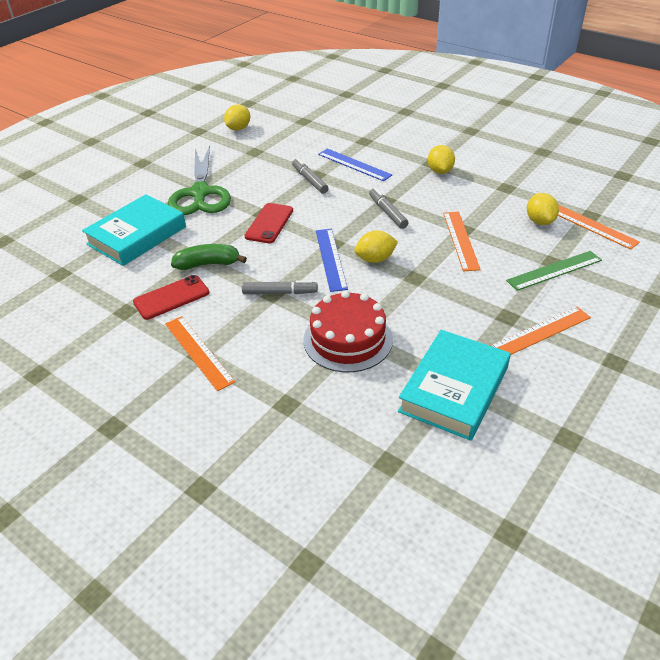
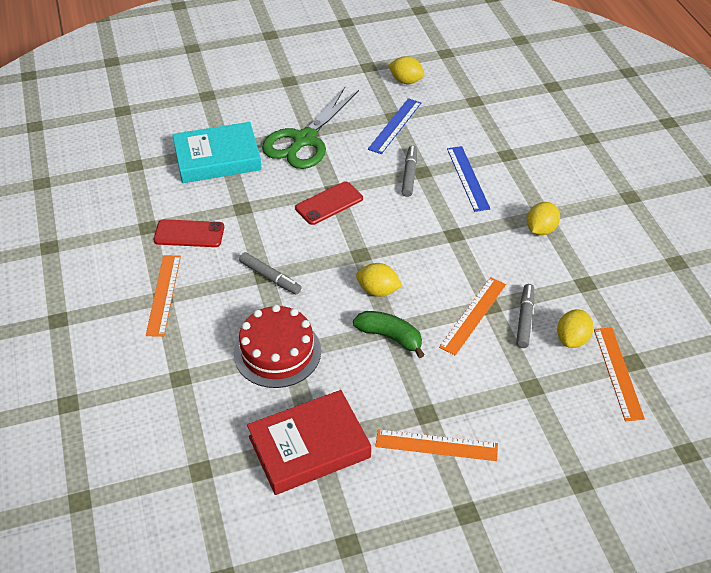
camera: 35 degrees right, 5 degrees up
(208, 264) = (243, 217): green banana -> green banana (390, 337)
(238, 128) = (406, 81): yellow lemon -> yellow lemon turned 45 degrees clockwise
(330, 259) = (342, 268): blue ruler -> blue ruler (395, 125)
(387, 212) = (440, 248): grey marker -> grey marker (524, 319)
(454, 389) = (309, 447): turquoise book -> red book
(554, 270) = (522, 396): green ruler -> none

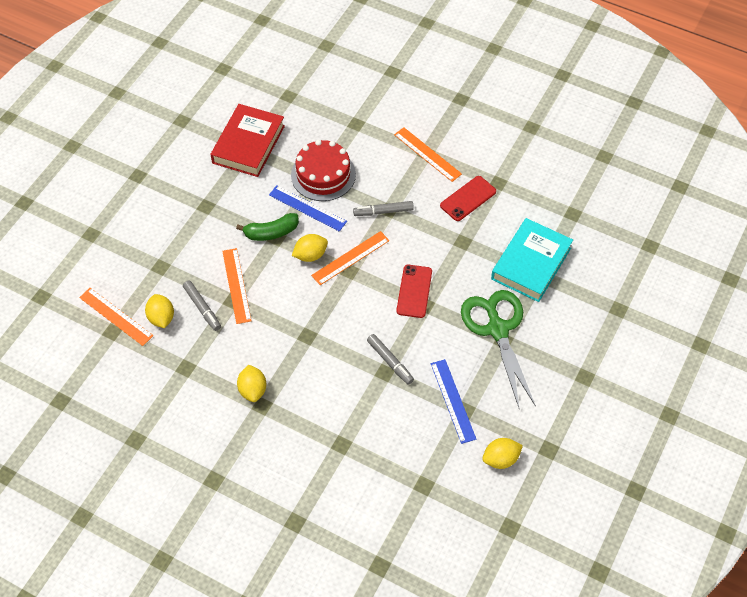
camera: 135 degrees right, 10 degrees up
(436, 445) = (184, 194): orange ruler -> orange ruler (350, 258)
(468, 178) = (347, 394): blue ruler -> blue ruler (307, 208)

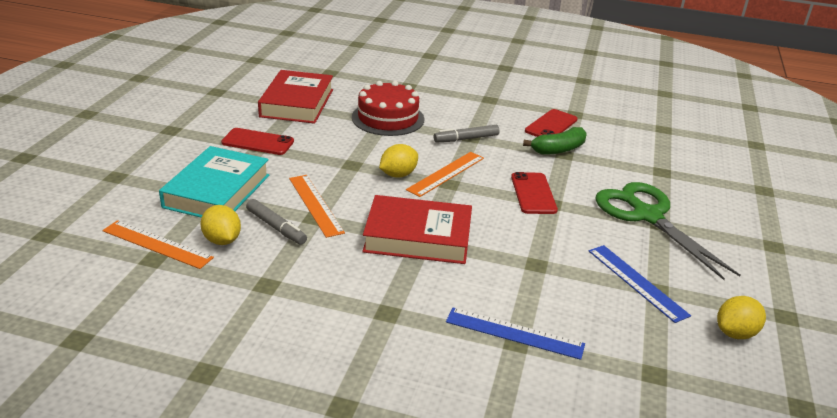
camera: 15 degrees left, 25 degrees down
(205, 200) = (258, 142): none -> red phone
(253, 390) = (369, 298): yellow lemon -> none
(271, 232) = (344, 161): green banana -> green banana (558, 149)
(305, 332) = (418, 237): none -> red book
(307, 208) = (380, 141): blue ruler -> blue ruler (514, 333)
(390, 361) = (538, 254): grey marker -> none
(427, 154) = (492, 100): orange ruler -> none
(531, 263) = (647, 164): turquoise book -> turquoise book (217, 191)

